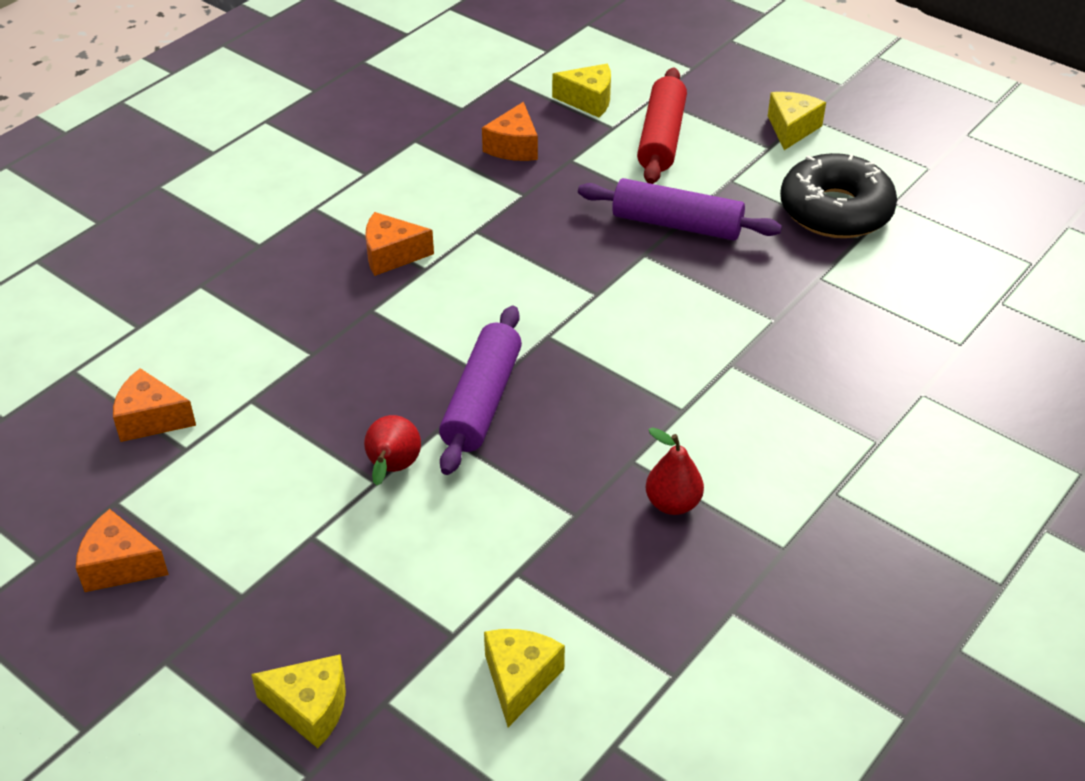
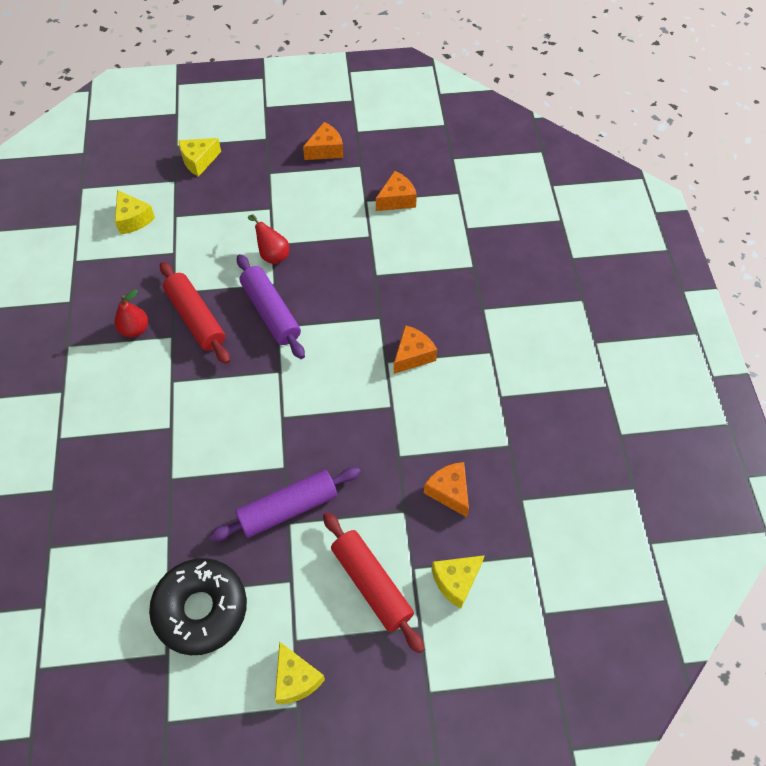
camera: 135 degrees right, 15 degrees up
(580, 460) = (196, 318): none -> red rolling pin

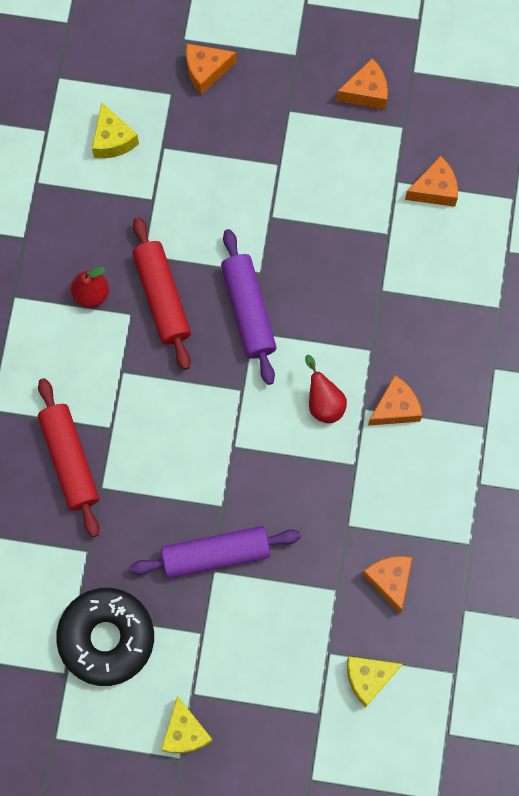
camera: 15 degrees right, 15 degrees up
(199, 161) = (206, 71): yellow cheese -> orange cheese
(272, 254) = (267, 231): red pear -> red pear (324, 402)
(371, 584) = (282, 658): red rolling pin -> red rolling pin (70, 460)

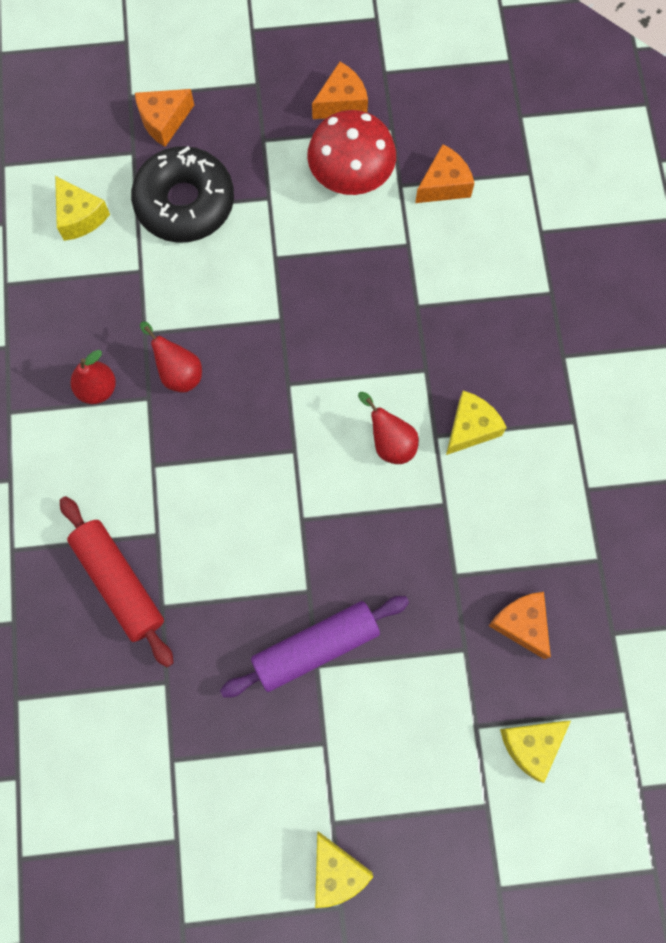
camera: 15 degrees left, 0 degrees up
(106, 638) = (214, 782): black donut -> black donut (185, 203)
(162, 297) = (178, 372): red rolling pin -> red pear
(248, 310) = (278, 363): purple rolling pin -> none
(355, 161) = (351, 176): none -> red mushroom
(395, 408) = (470, 428): orange cheese -> yellow cheese

